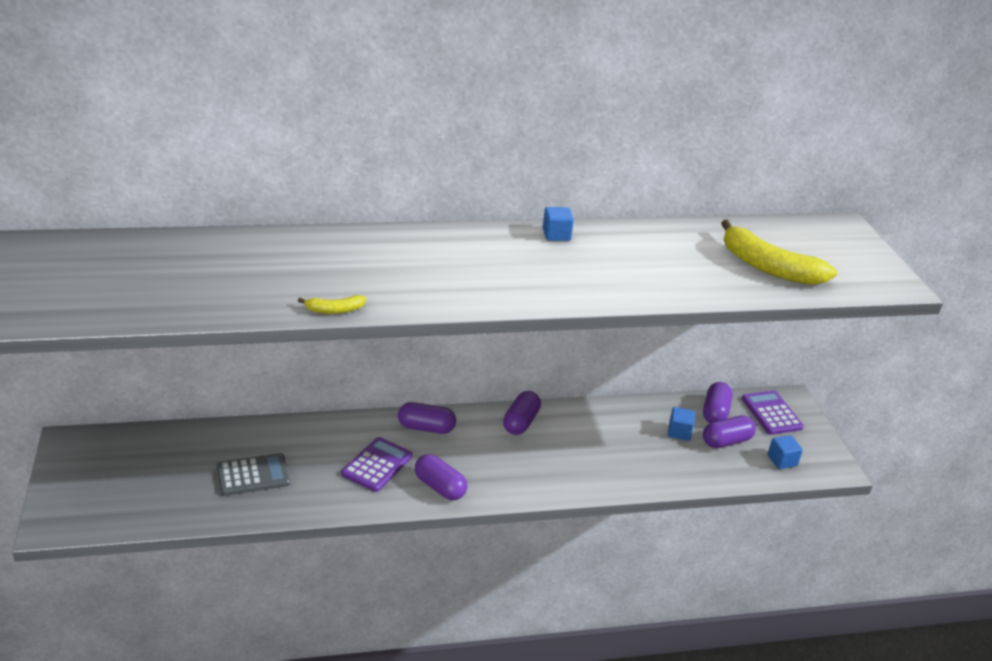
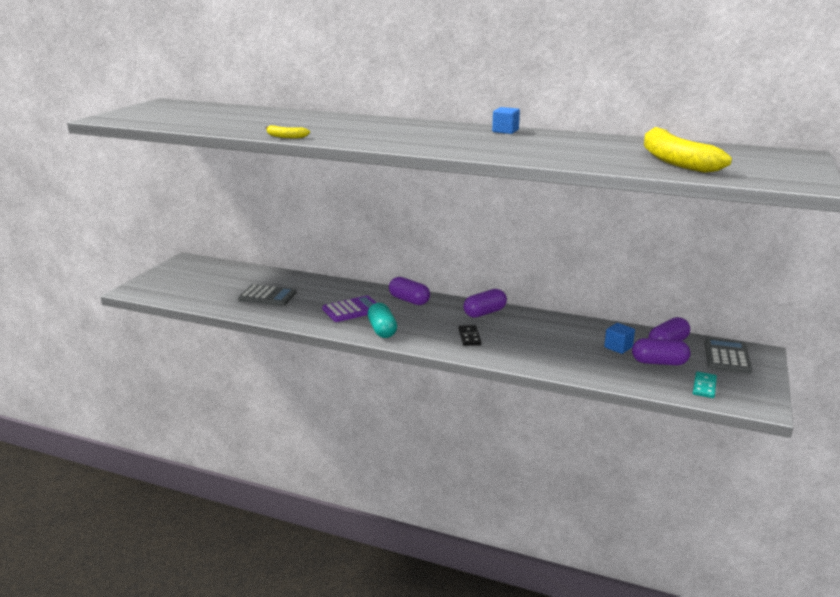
camera: 35 degrees right, 10 degrees down
(440, 487) = (382, 330): purple capsule -> turquoise capsule
(536, 466) = (469, 337): none -> black domino
(771, 413) = (727, 356): purple calculator -> grey calculator
(782, 460) = (704, 386): blue cube -> turquoise domino

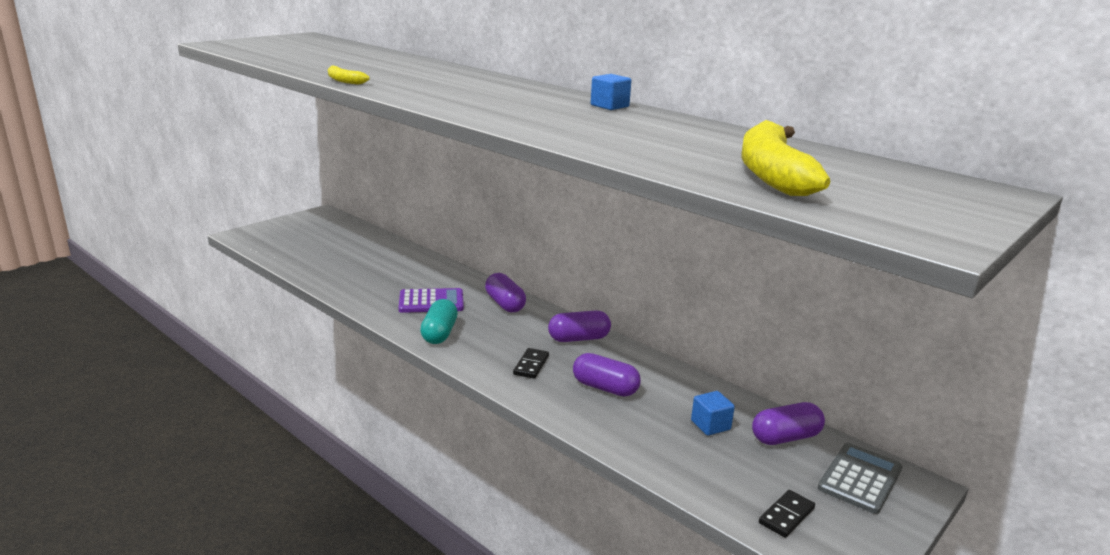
camera: 20 degrees right, 0 degrees up
(267, 296) = (360, 268): grey calculator -> none
(659, 362) = (749, 461): purple capsule -> purple capsule (605, 388)
(704, 386) = (786, 516): turquoise domino -> black domino

